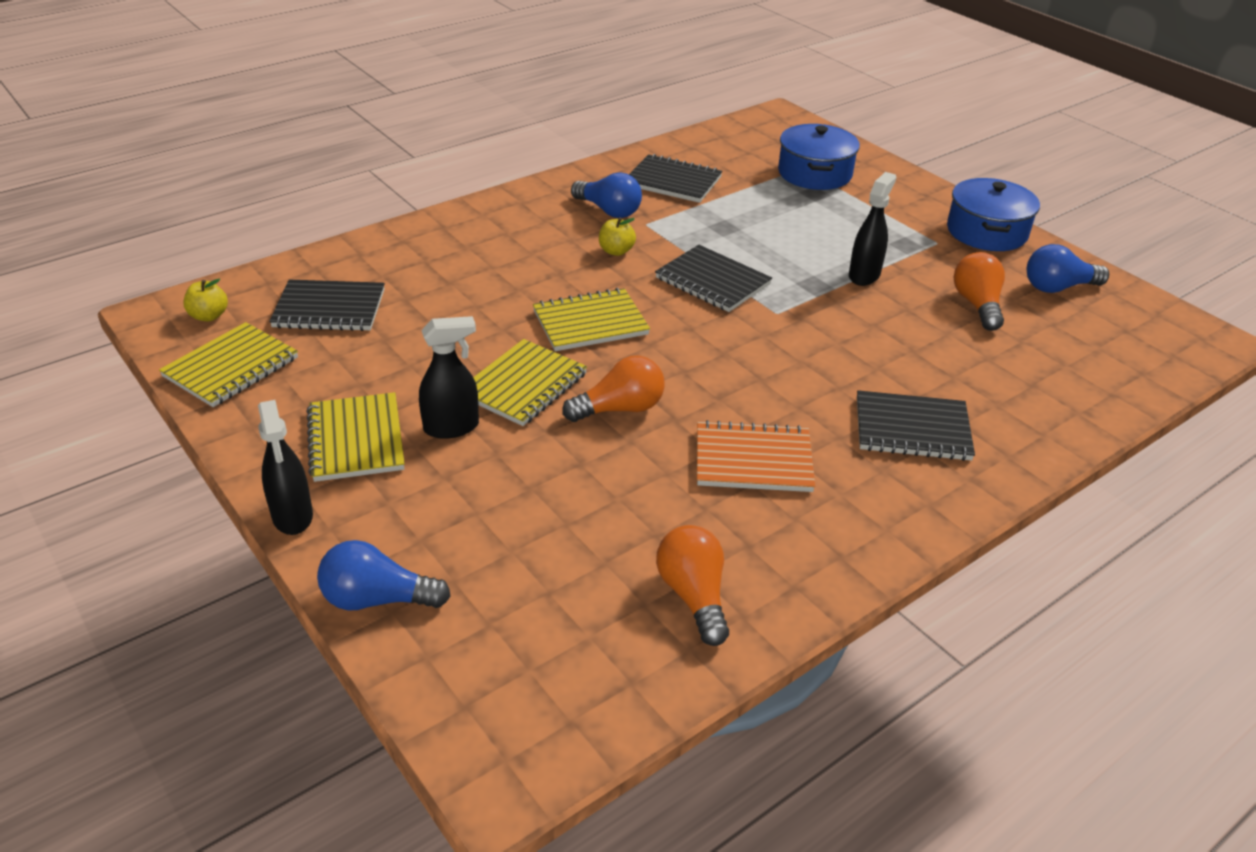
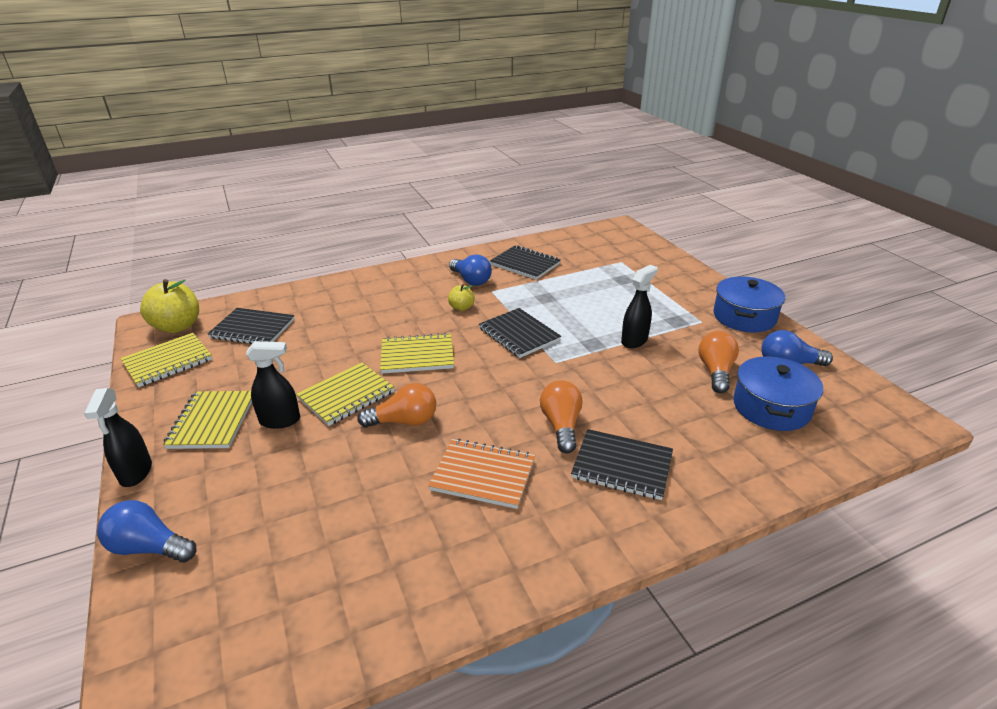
camera: 15 degrees right, 5 degrees down
(209, 316) = (177, 326): yellow apple -> yellow apple, size x1.91
(693, 596) = (379, 585): orange light bulb -> orange light bulb (561, 425)
(814, 173) = (628, 266): blue pot -> blue pot (771, 407)

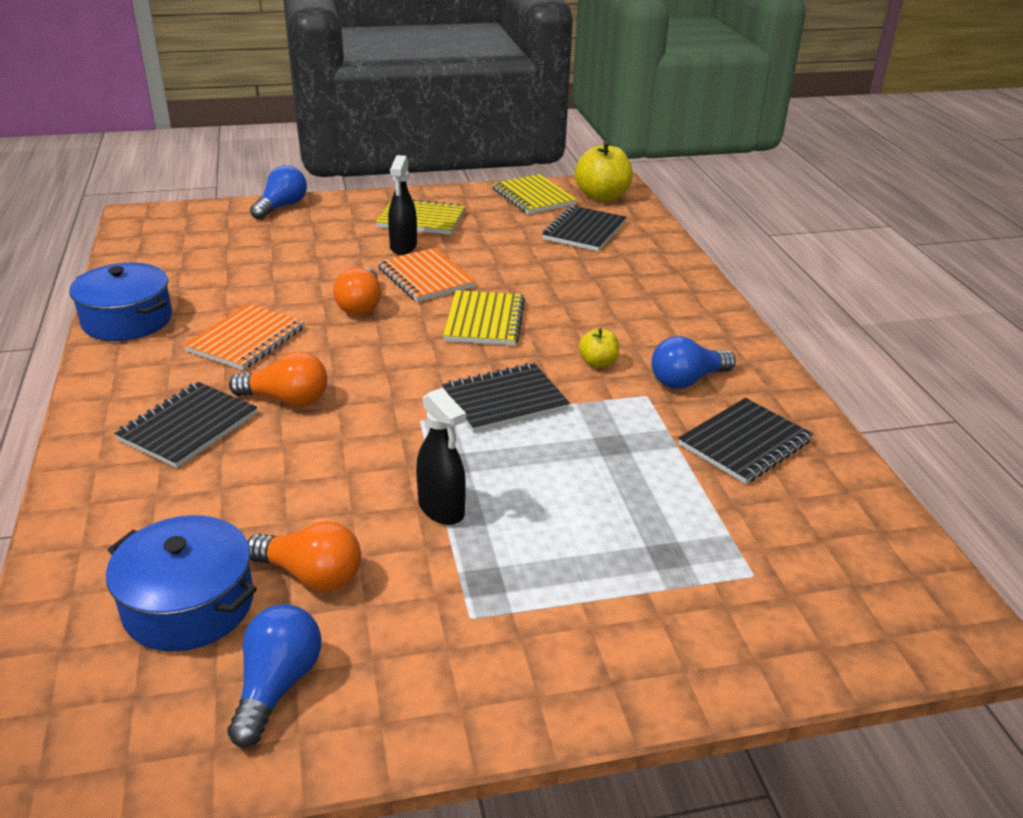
camera: 100 degrees right, 0 degrees up
(136, 473) = (370, 197): black spray bottle -> none
(346, 395) = (425, 278): yellow notebook -> orange notebook
(744, 317) = (465, 693): blue pot -> blue pot (127, 320)

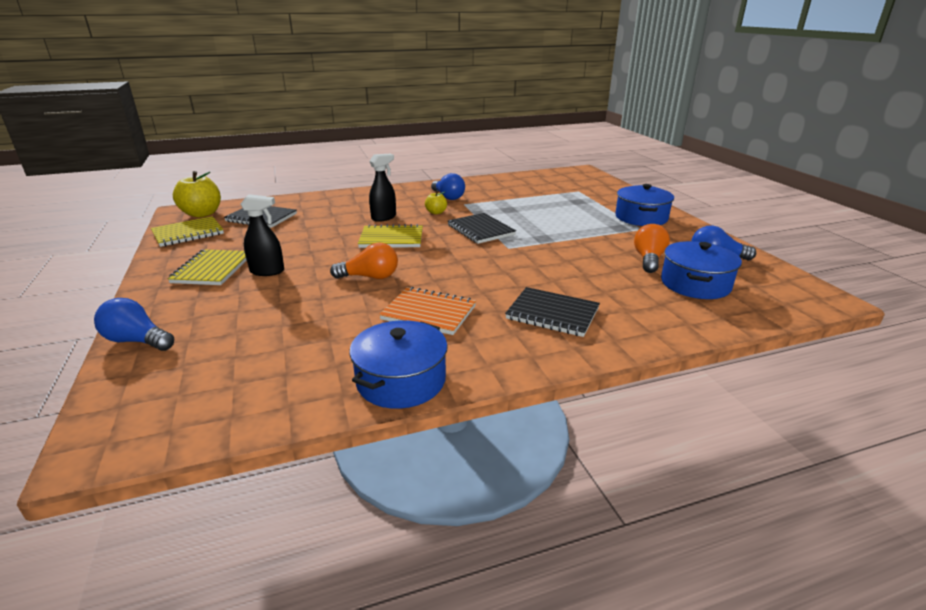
camera: 95 degrees left, 5 degrees down
(287, 399) = (504, 286): orange light bulb -> none
(425, 278) = (326, 259): orange notebook -> none
(441, 509) = (580, 238): black spray bottle -> black spray bottle (384, 217)
(544, 639) = (641, 217): none -> blue pot
(744, 443) = (496, 189): black notebook -> none

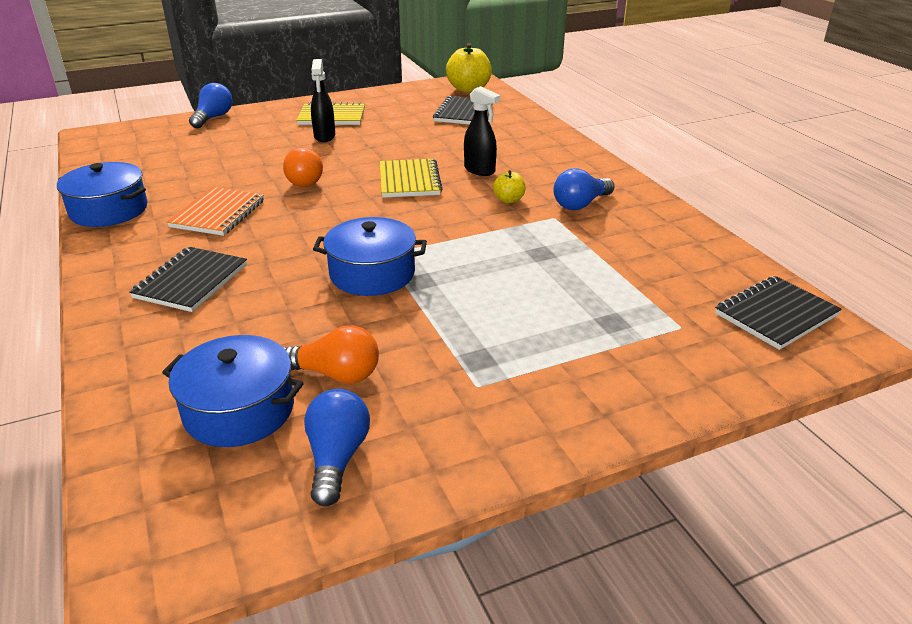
camera: 85 degrees right, 5 degrees up
(188, 233) = (415, 94): yellow notebook -> none
(480, 230) = (446, 233): black notebook -> black notebook (775, 315)
(641, 217) = (540, 392): blue pot -> blue pot (372, 274)

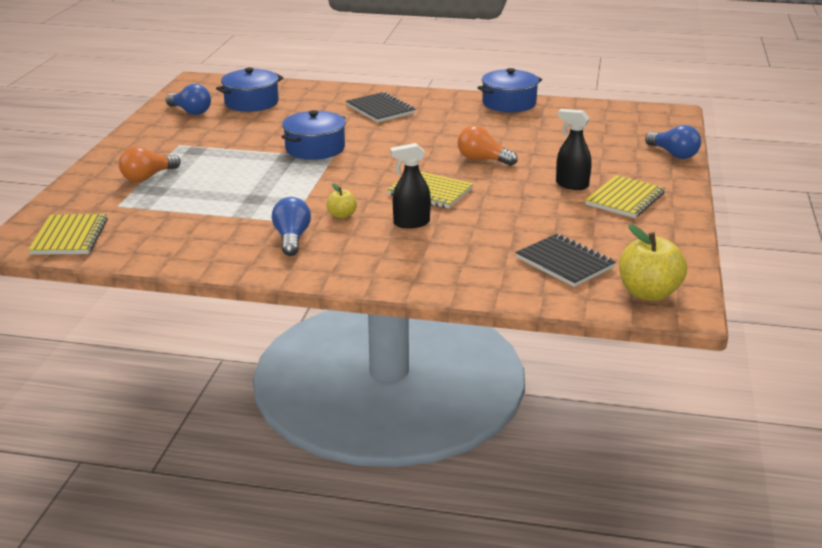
camera: 125 degrees right, 5 degrees down
(218, 214) = (461, 127): orange notebook -> none
(336, 374) = (241, 122): orange light bulb -> orange light bulb (148, 177)
(775, 315) = (69, 237): black notebook -> yellow notebook

